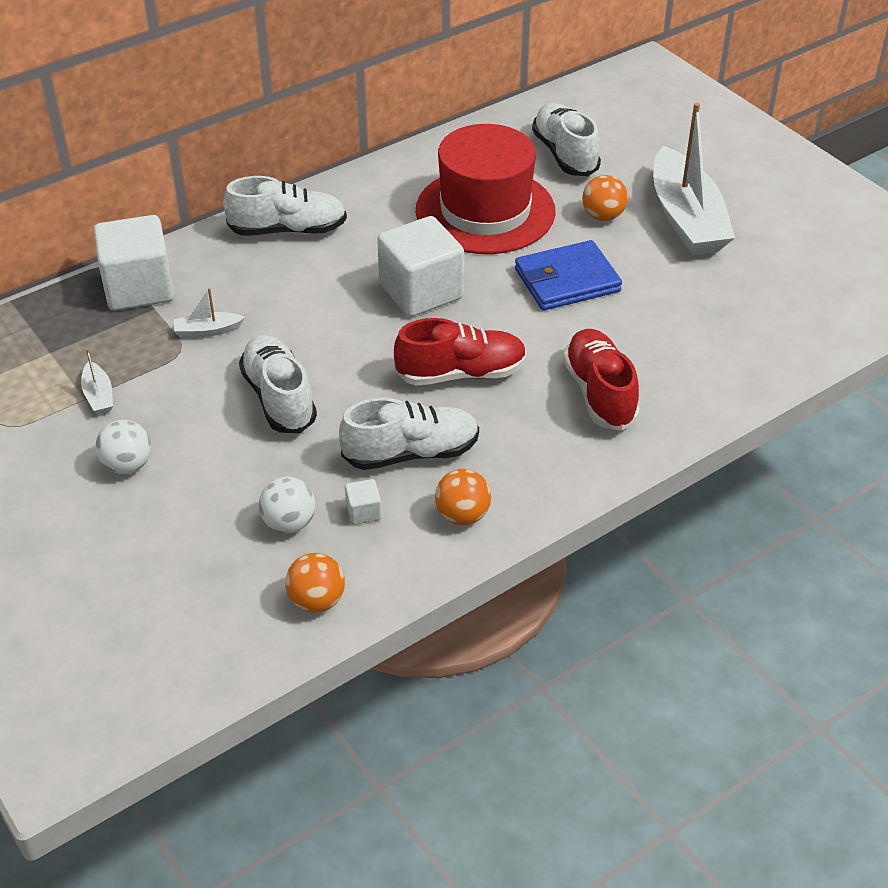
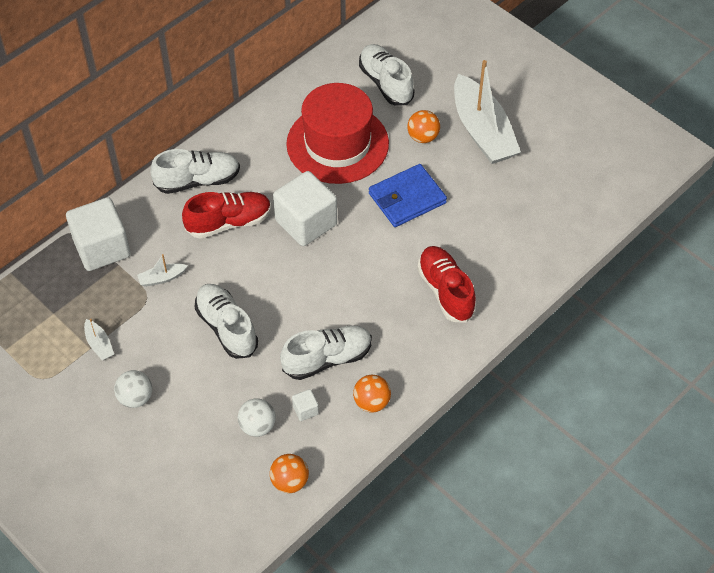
camera: 10 degrees left, 10 degrees up
(461, 373) = (348, 288): red shoe -> red shoe (229, 222)

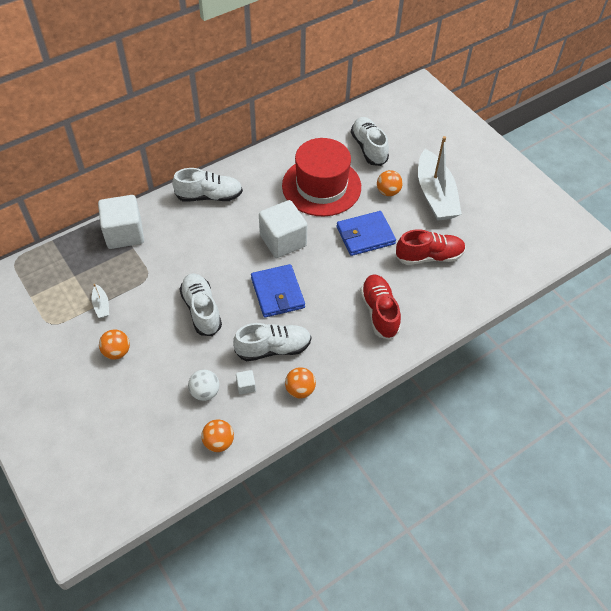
camera: 10 degrees right, 0 degrees up
(135, 398) = (117, 352): white ball -> orange ball
(162, 278) = (162, 263): white boat -> none
(229, 222) = (224, 231): red shoe -> red shoe (429, 256)
(315, 289) = (277, 293): none -> blue wallet

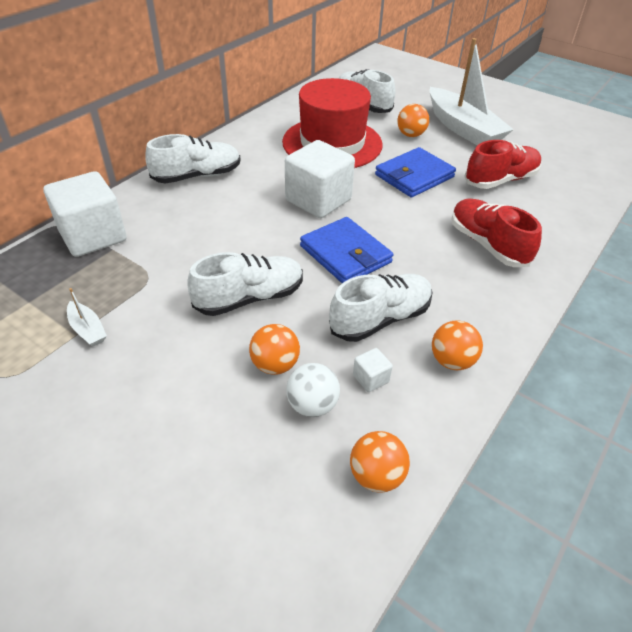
camera: 20 degrees left, 10 degrees down
(117, 352) = (138, 387): orange ball -> orange ball (275, 365)
(201, 310) = (250, 298): white shoe -> white shoe turned 105 degrees clockwise

